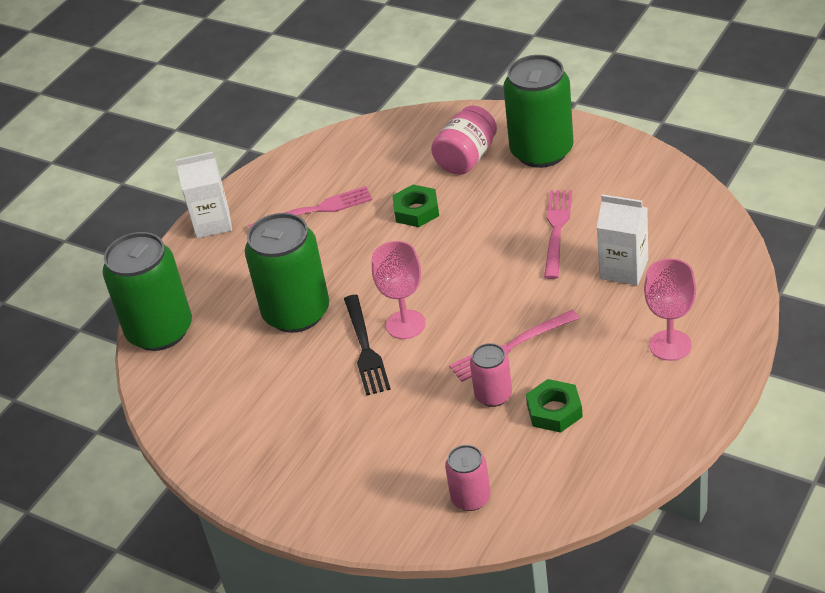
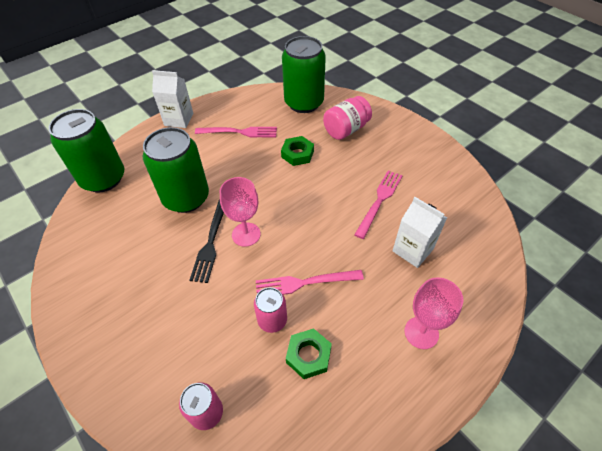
camera: 15 degrees right, 10 degrees up
(541, 151) = (395, 141): green can -> green can (304, 103)

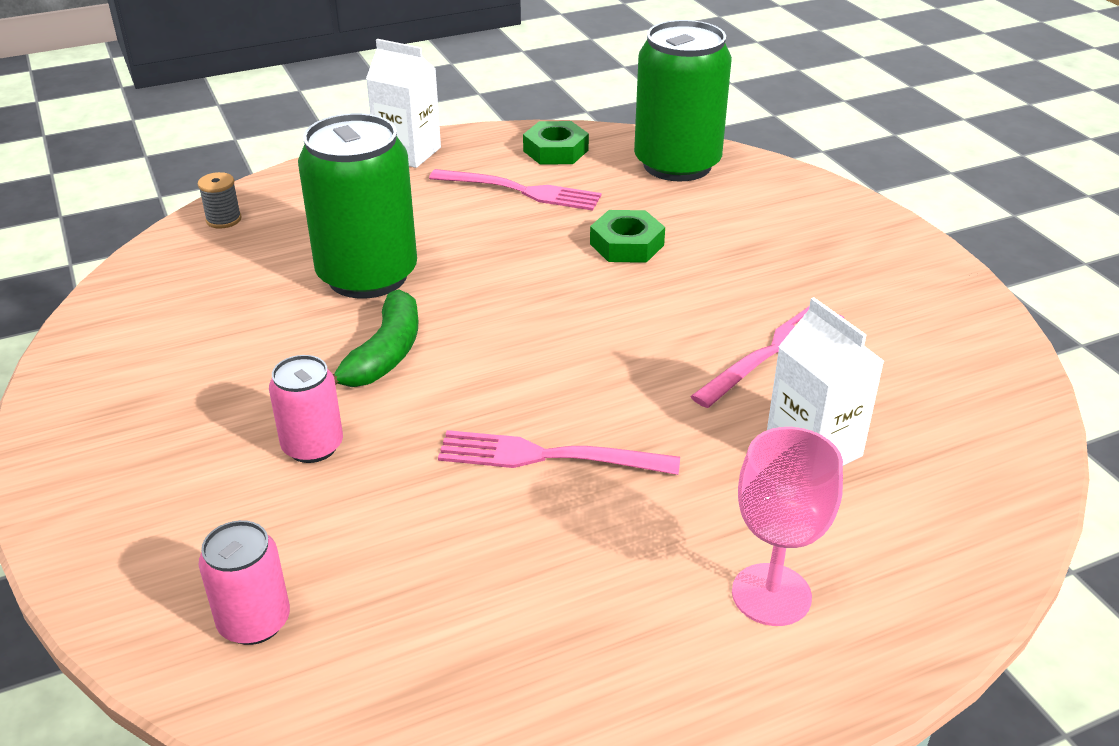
camera: 15 degrees right, 15 degrees down
(103, 179) = (223, 220): green can -> grey spool
(211, 242) = (384, 354): black fork -> green banana
(246, 234) = (461, 354): pink goblet -> none
(272, 320) = (453, 503): pink can -> pink can (312, 446)
(308, 355) = (503, 578): green nut -> green nut (555, 150)
(346, 130) = (750, 221): pink jar -> none

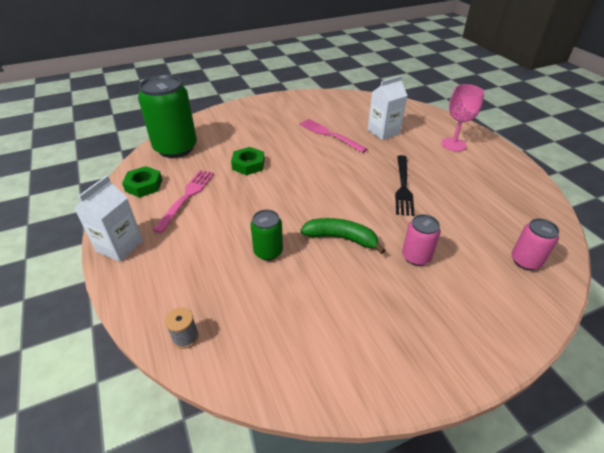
camera: 90 degrees left, 5 degrees up
(367, 276) = (268, 251): green can -> green can, size x0.51
(547, 456) = (403, 187): pink fork -> black fork

